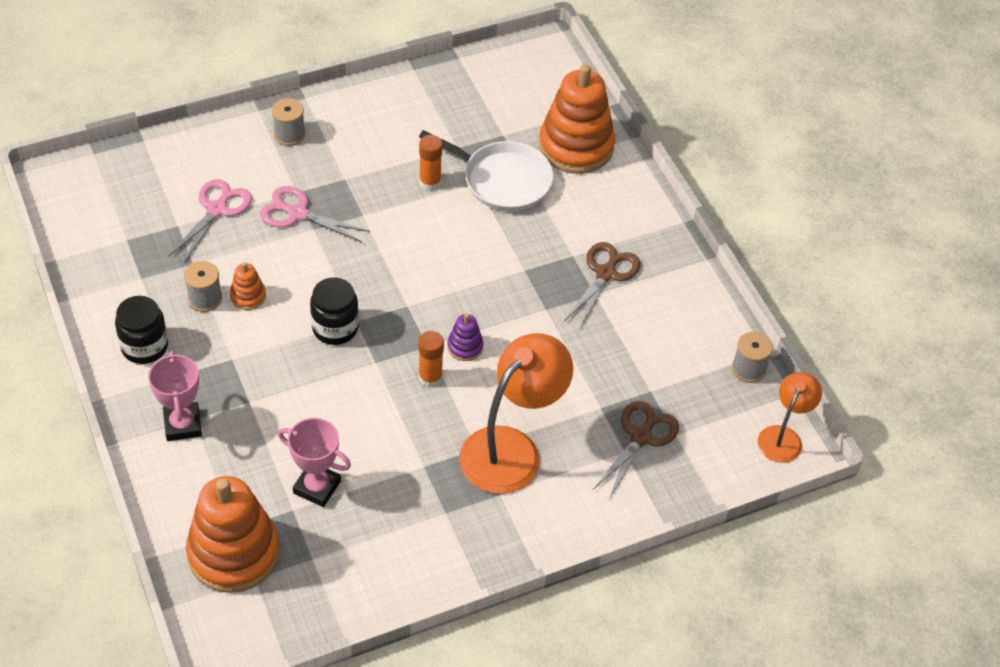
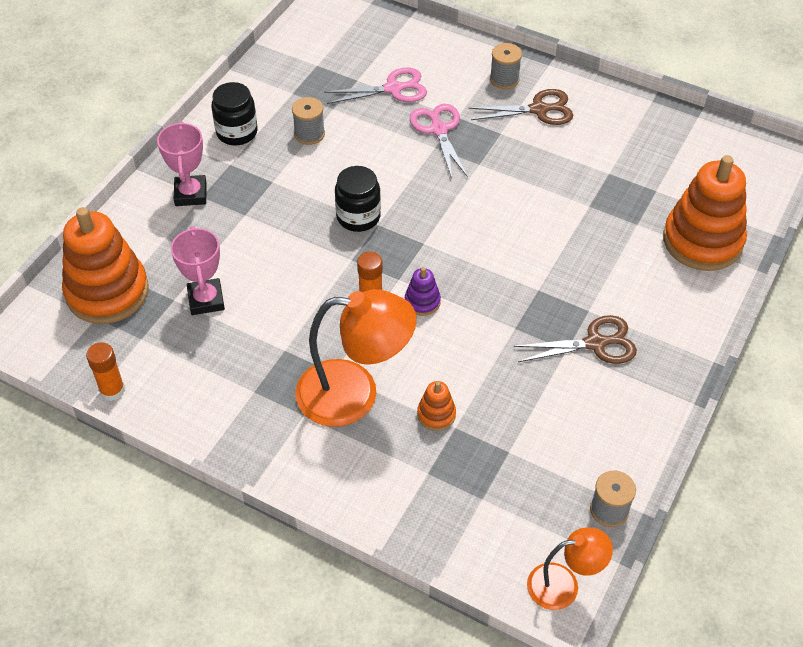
camera: 55 degrees right, 0 degrees up
(183, 425) = (191, 194): pink trophy -> pink trophy turned 45 degrees counterclockwise
(248, 296) = (335, 153): orange stacking toy -> orange stacking toy (436, 414)
(430, 182) = (555, 179): orange glue stick -> orange glue stick (112, 390)
(503, 180) = (611, 219): white pan -> none
(641, 437) = (453, 475): brown scissors -> brown scissors (538, 110)

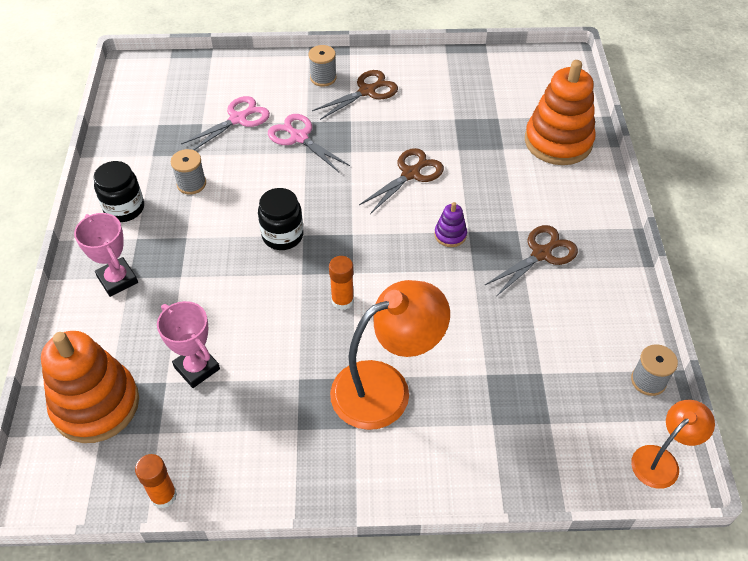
camera: 30 degrees left, 0 degrees up
(422, 302) = (385, 282): purple stacking toy -> purple stacking toy (450, 235)
(436, 414) = (464, 371): orange stacking toy -> none
(522, 210) = (410, 174): none -> brown scissors

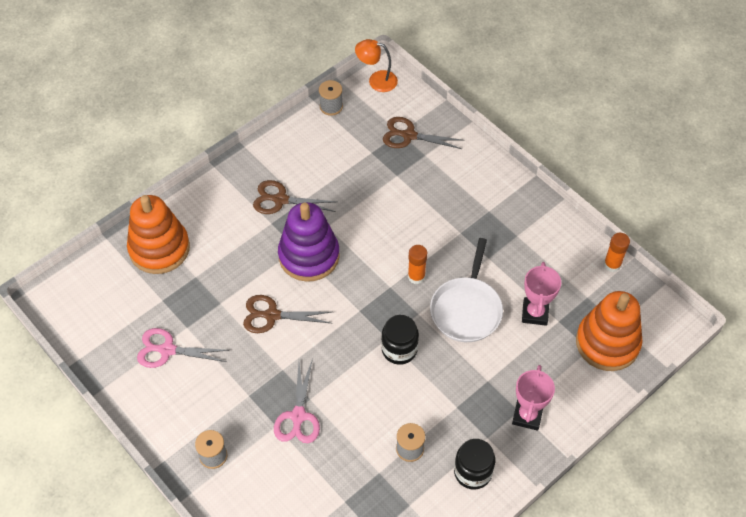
camera: 130 degrees left, 5 degrees up
(238, 119) = (317, 478): pink scissors -> pink scissors (167, 350)
(264, 314) = (466, 309): none -> white pan
(367, 91) = (203, 410): brown scissors -> brown scissors (409, 135)
(385, 387) = (452, 214): orange lamp -> none
(450, 235) = (309, 256): purple stacking toy -> purple stacking toy, size x2.30

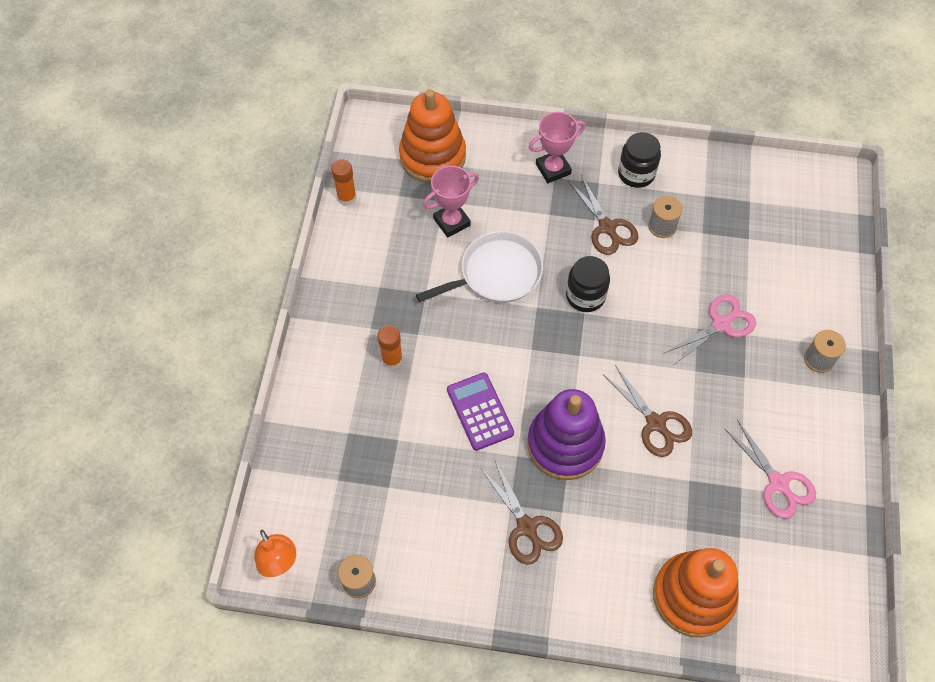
camera: 130 degrees left, 5 degrees up
(374, 228) = (480, 411): none -> purple calculator
(409, 135) = (334, 467): brown scissors -> brown scissors (607, 227)
(416, 276) = (500, 336): orange glue stick -> orange glue stick (392, 359)

